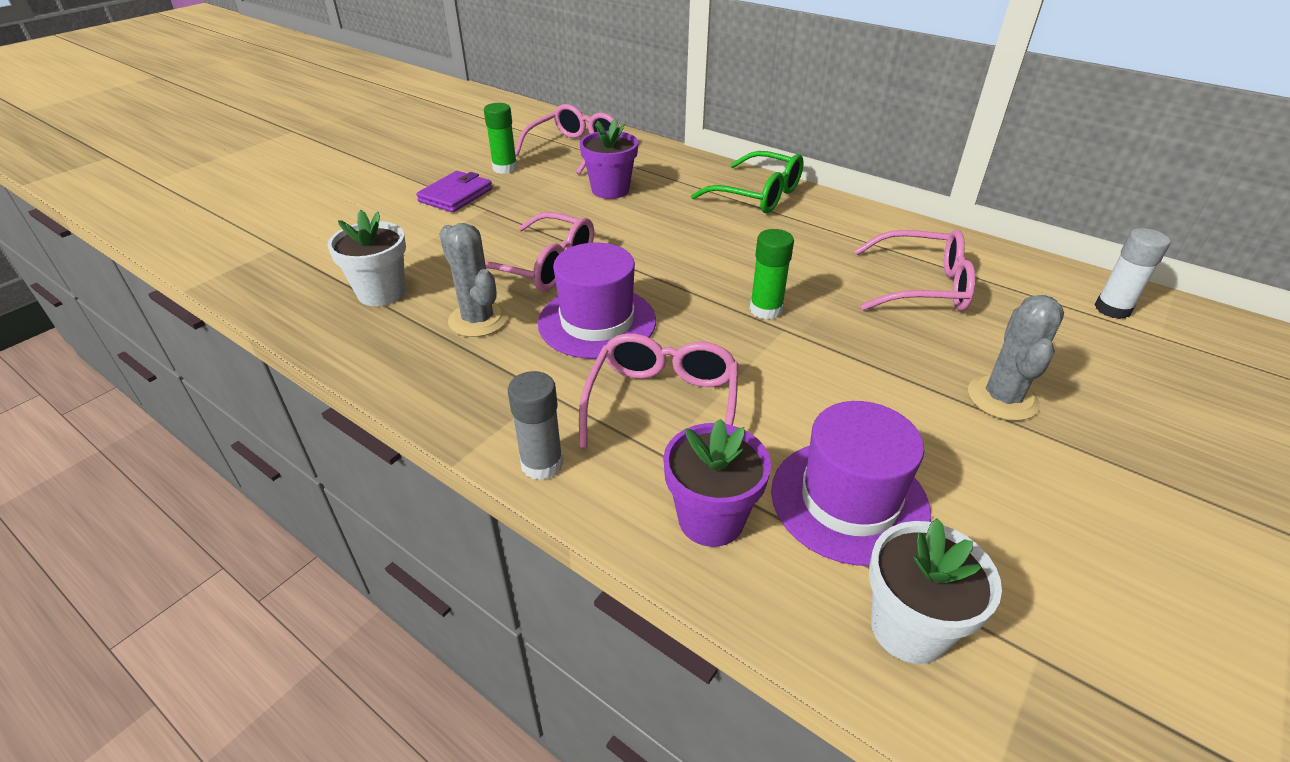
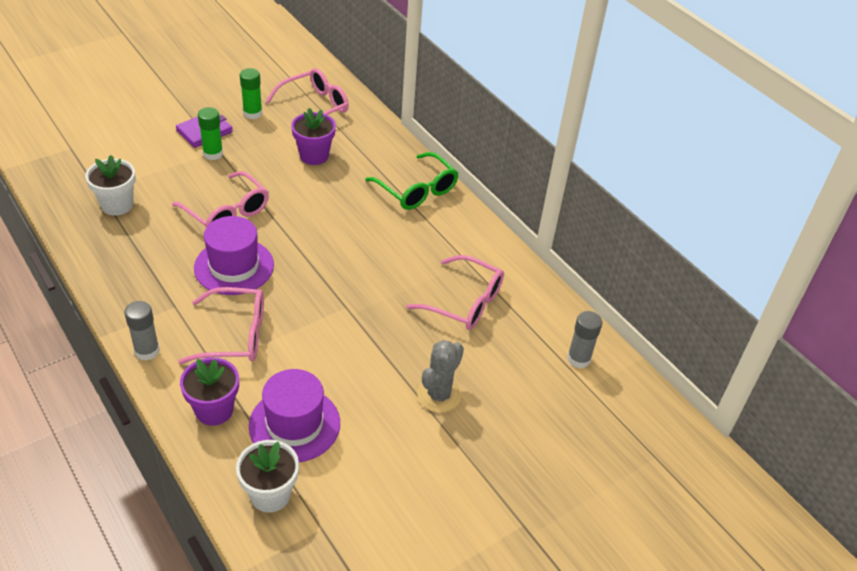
camera: 15 degrees right, 5 degrees up
(478, 320) = (164, 243): grey cactus -> none
(662, 404) = (235, 335): pink glasses -> pink glasses turned 60 degrees clockwise
(766, 310) = (345, 289): green glue stick -> green glue stick (213, 154)
(1112, 309) = (578, 359): white glue stick -> grey glue stick

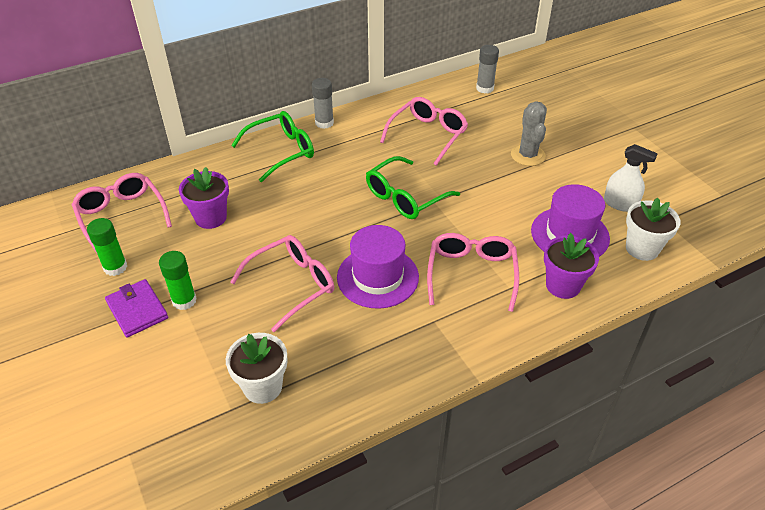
camera: 80 degrees left, 0 degrees up
(147, 351) = (496, 339): grey glue stick -> grey glue stick (324, 123)
(351, 284) = (405, 197): none -> green glasses
(352, 483) = (620, 204): none -> white spray bottle
(439, 395) = (528, 155): grey cactus -> grey cactus turned 45 degrees clockwise

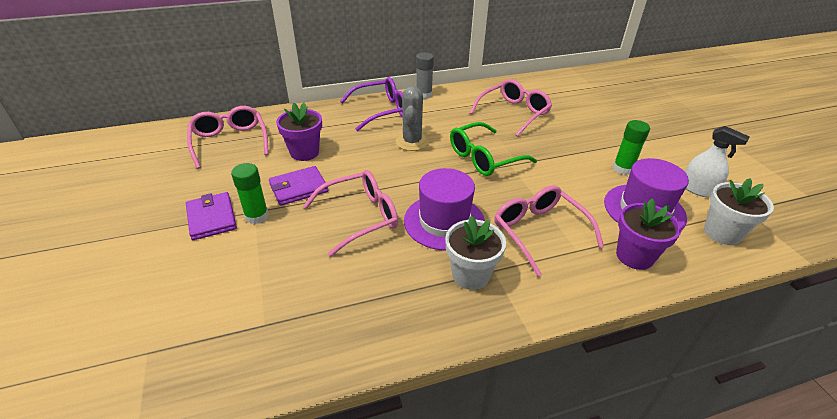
camera: 10 degrees right, 5 degrees down
(115, 267) = (207, 180): green glue stick -> green glue stick (623, 168)
(218, 262) = (298, 188): none -> purple wallet
(262, 387) = (303, 307): white flower pot -> white flower pot (471, 275)
(281, 151) = (381, 111): green glasses -> purple glasses
(471, 273) = (539, 231): pink glasses -> pink glasses turned 45 degrees counterclockwise
(485, 88) = (570, 85): grey glue stick -> none
(528, 155) = (606, 138): grey cactus -> grey cactus (412, 142)

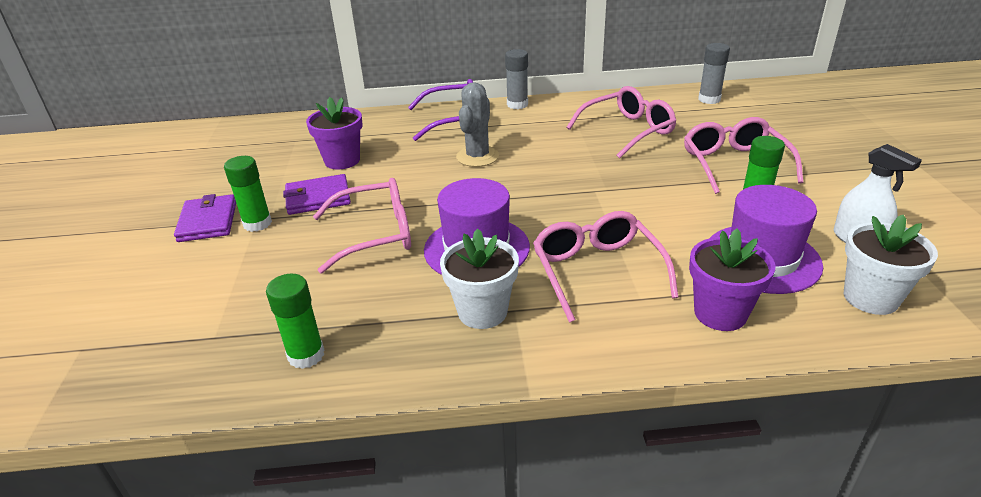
camera: 15 degrees right, 5 degrees down
(230, 141) = (263, 144): pink glasses -> pink glasses (734, 164)
(349, 330) = (306, 355): none -> green glue stick
(484, 158) = (562, 180): green glasses -> none
(560, 84) = (709, 99): none -> grey glue stick

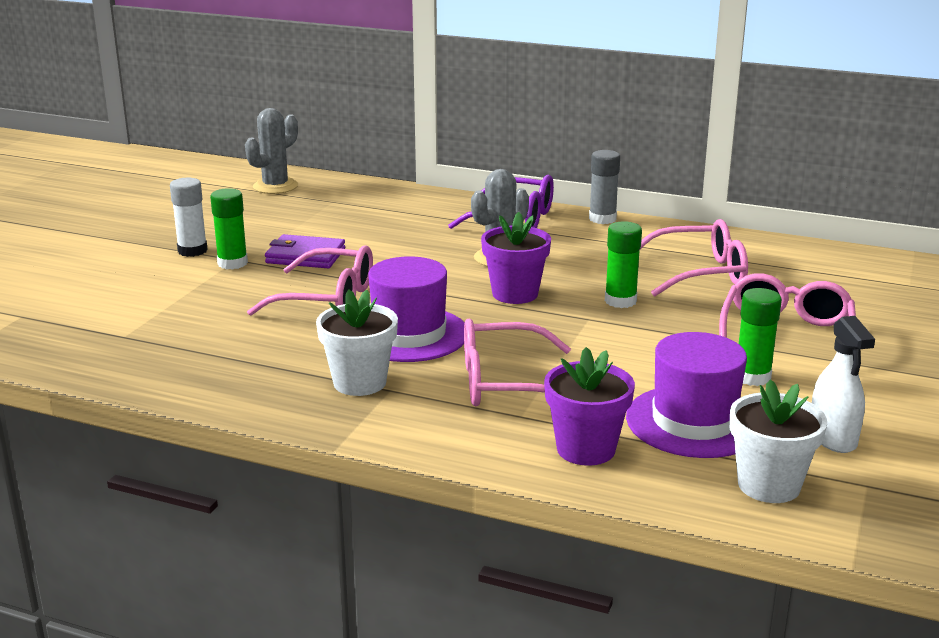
camera: 25 degrees right, 10 degrees down
(208, 221) = (192, 251): purple wallet -> white glue stick
(232, 139) = (275, 186): none -> grey cactus
(306, 355) = (182, 369): green glue stick -> green glue stick (620, 301)
(342, 160) = (360, 230): purple flower pot -> purple flower pot (515, 294)
(597, 271) = (504, 383): pink glasses -> pink glasses turned 105 degrees counterclockwise
(709, 99) = (849, 265): grey glue stick -> none

